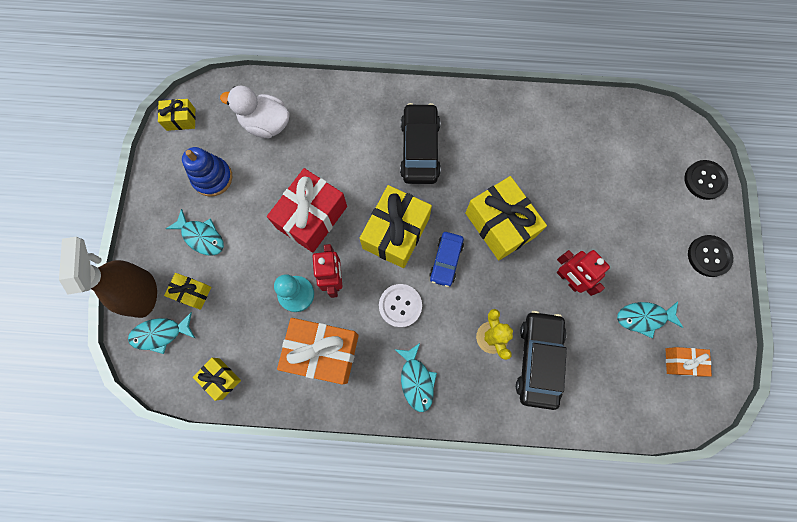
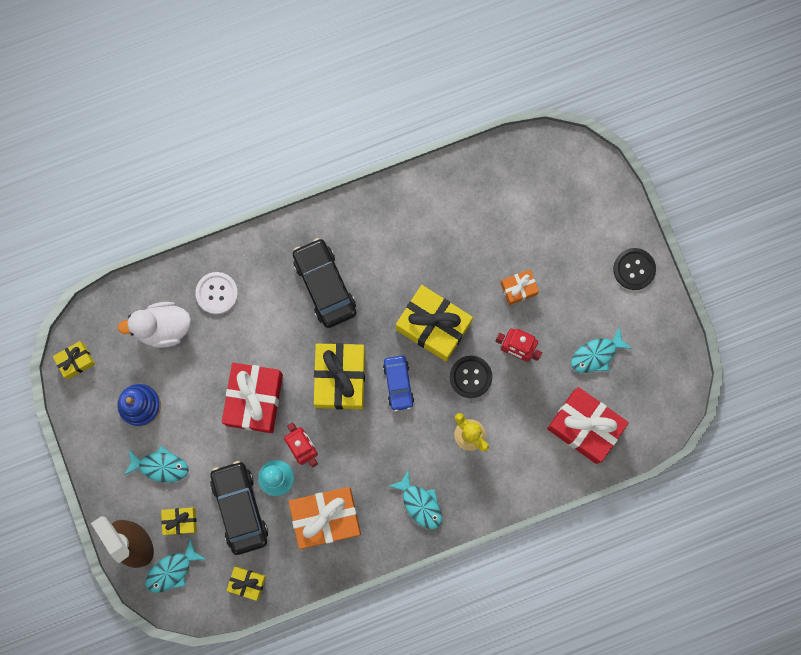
camera: 25 degrees left, 5 degrees up
(400, 305) = (375, 444): white button -> white button (217, 293)
(538, 360) = (519, 436): black car -> black car (240, 508)
(606, 381) = (584, 427): none -> red gift
(682, 362) = (643, 379): orange gift -> orange gift (518, 289)
(704, 180) = (605, 194): black button -> black button (470, 377)

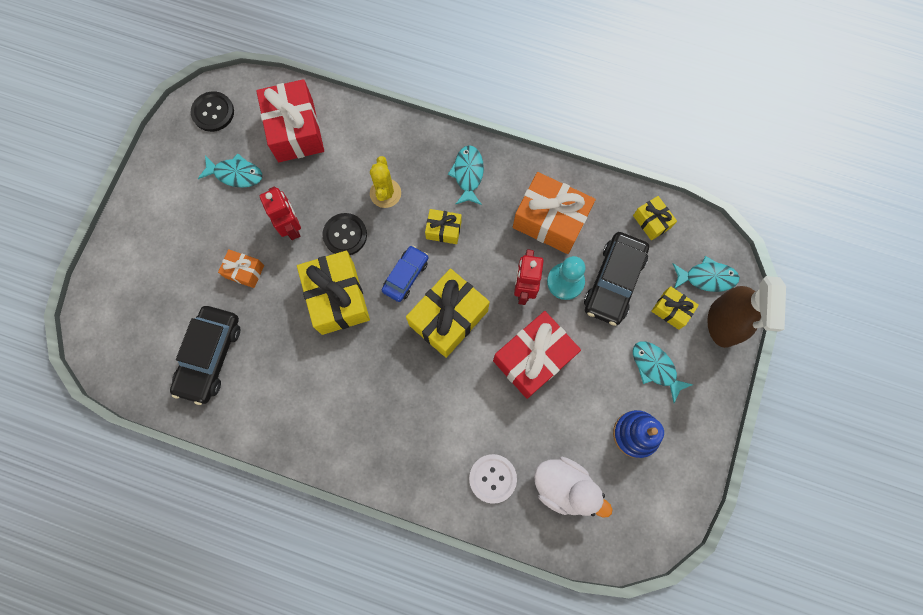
camera: 140 degrees left, 5 degrees down
(76, 361) = (665, 521): yellow gift -> yellow gift (443, 230)
(325, 285) = (395, 406): black car -> black car (210, 356)
(634, 269) = (144, 213): black button -> black button (213, 112)

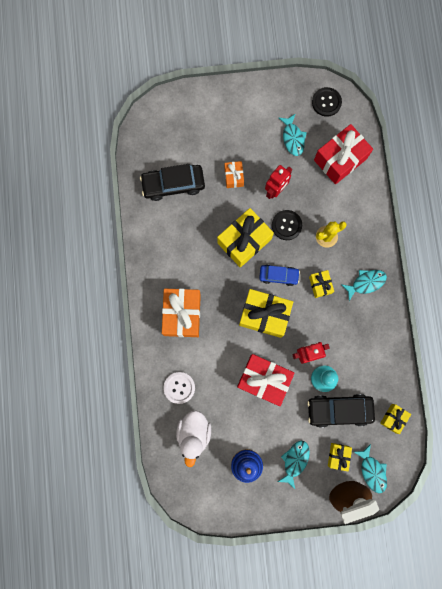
camera: 65 degrees right, 5 degrees up
(550, 220) = (360, 350): orange gift -> orange gift (182, 314)

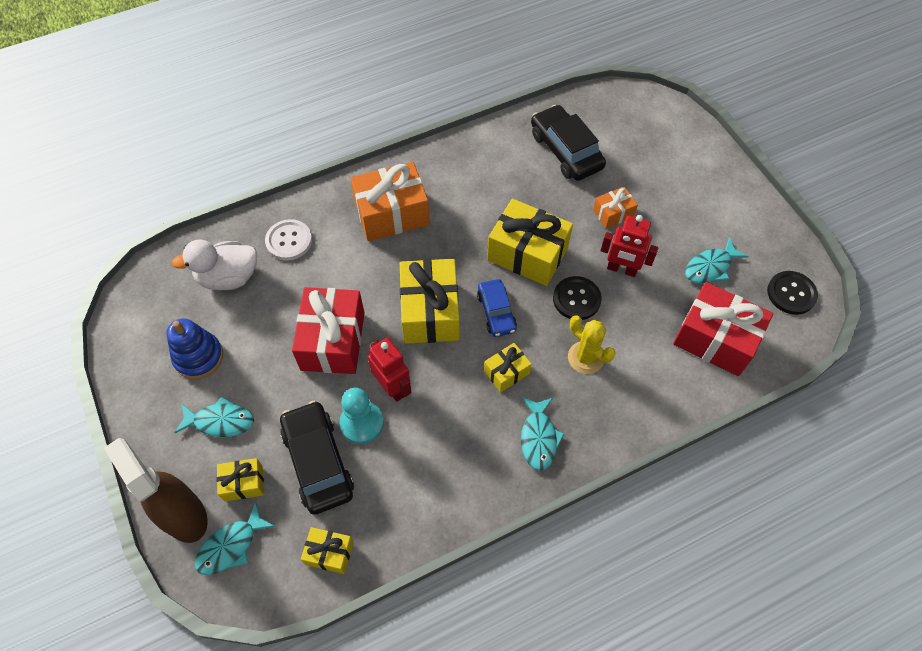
camera: 70 degrees right, 20 degrees down
(366, 283) = (539, 438): turquoise fish -> turquoise fish turned 45 degrees clockwise

